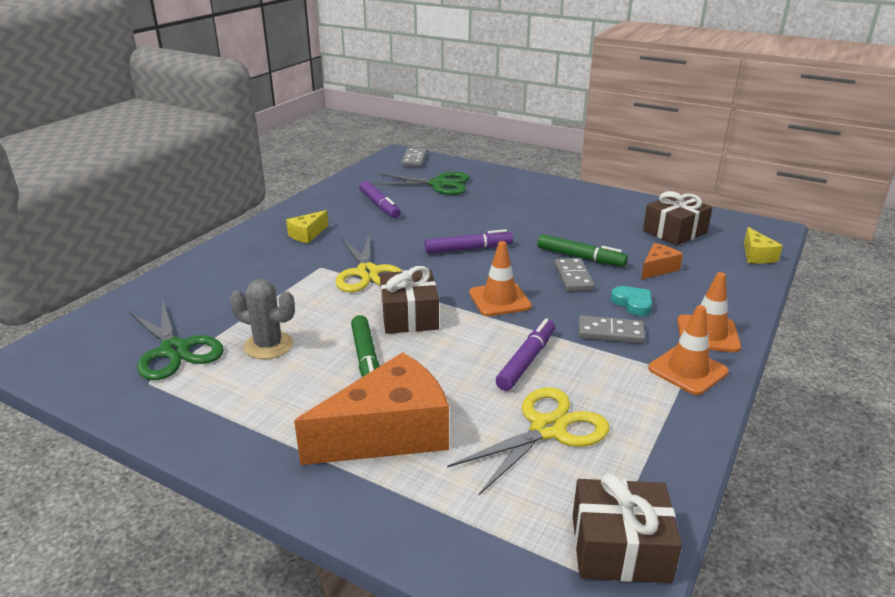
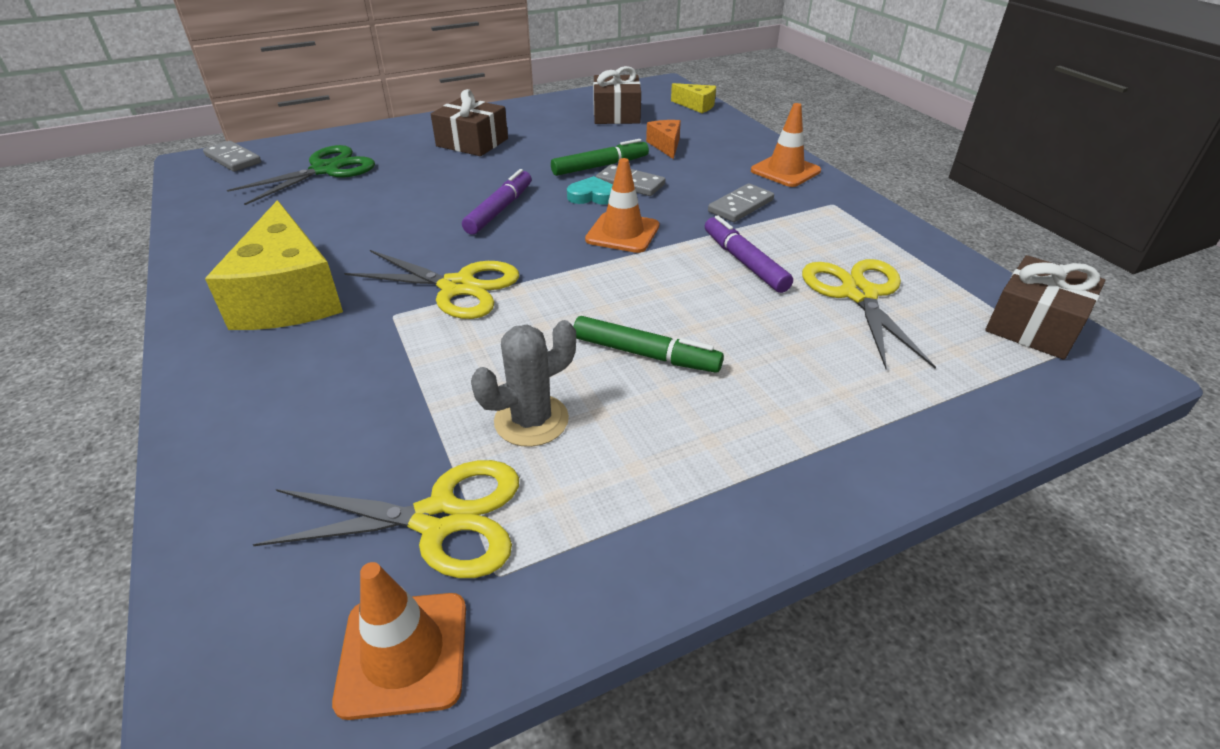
camera: 55 degrees left, 10 degrees up
(174, 350) = (438, 519): green scissors -> yellow scissors
(307, 234) = (289, 296): yellow cheese -> yellow cheese, size x2.13
(379, 205) = (305, 221): purple marker -> none
(389, 433) = (798, 388): orange cheese -> none
(409, 316) = (588, 294): brown gift -> brown gift (472, 142)
(633, 303) = (707, 178): turquoise heart -> turquoise heart (592, 196)
(687, 370) = (827, 200): orange traffic cone -> orange traffic cone (403, 653)

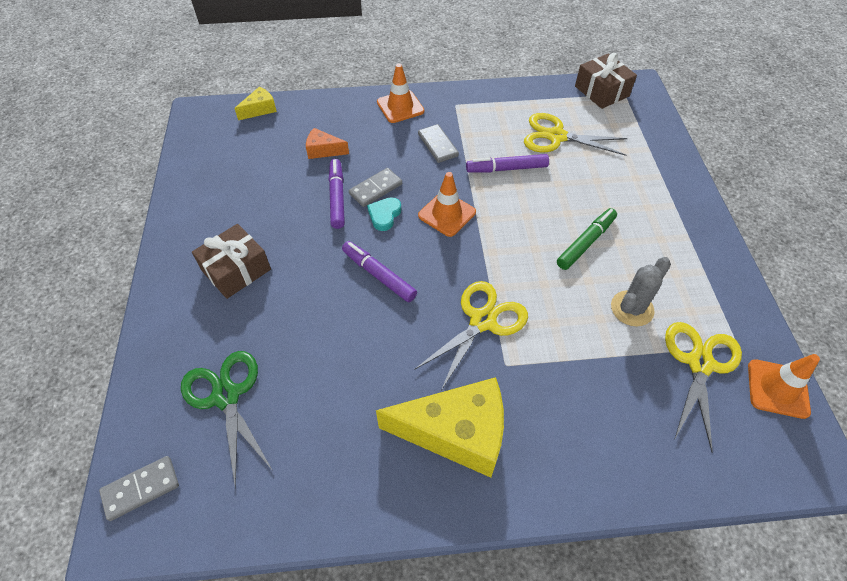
camera: 70 degrees left, 15 degrees up
(531, 420) = (632, 308): grey cactus -> grey cactus turned 60 degrees clockwise
(600, 166) = (337, 197): green marker -> purple marker
(616, 114) = (242, 160): brown gift -> none

